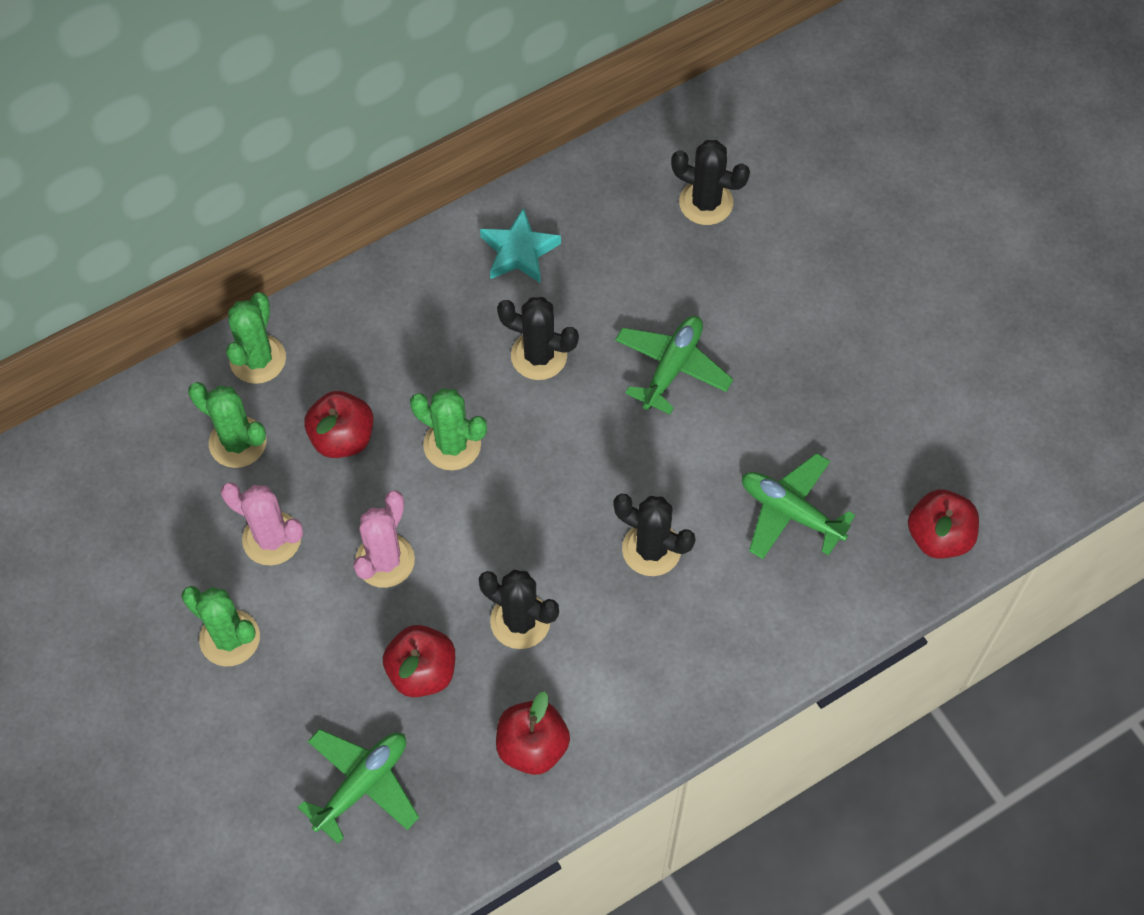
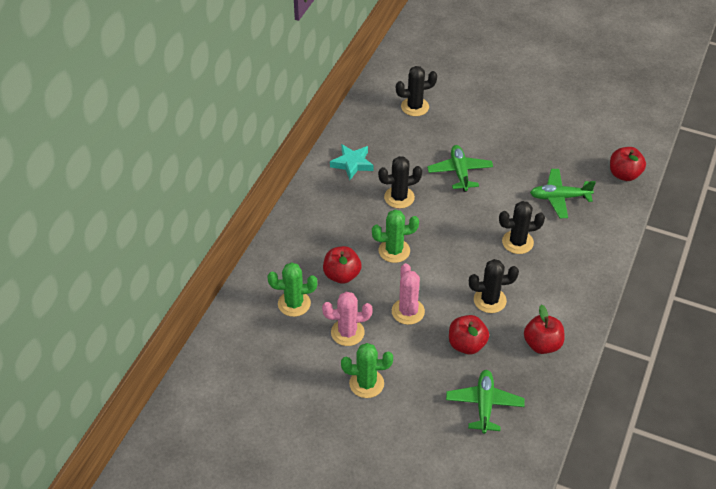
camera: 35 degrees left, 15 degrees down
(258, 359) = (272, 266): green cactus -> none

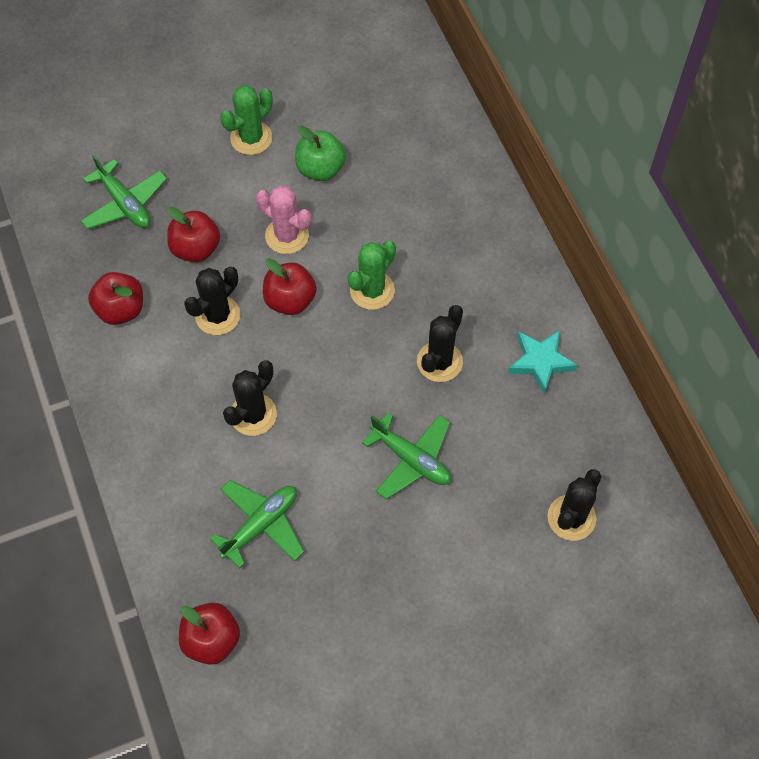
camera: 135 degrees right, 15 degrees up
(294, 304) = (402, 155): green cactus -> none
(342, 275) = (392, 220): red apple -> red apple (290, 300)
(347, 332) = (320, 169): pink cactus -> green apple

